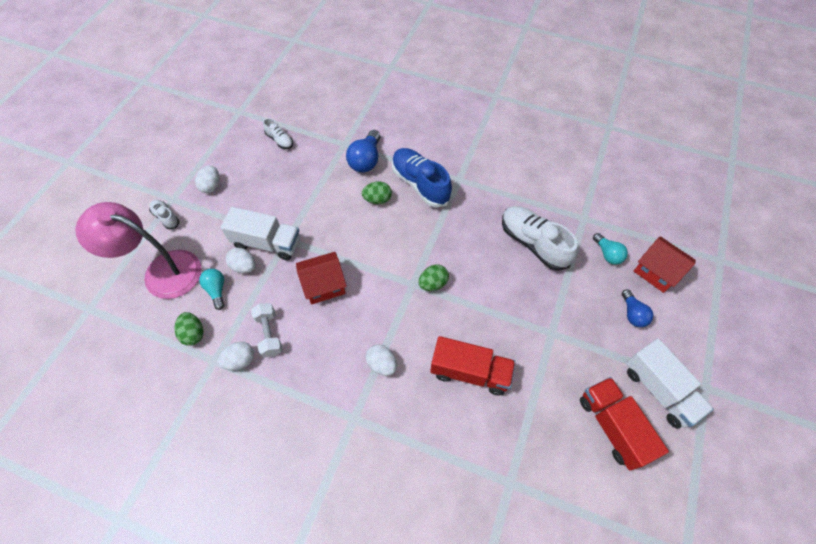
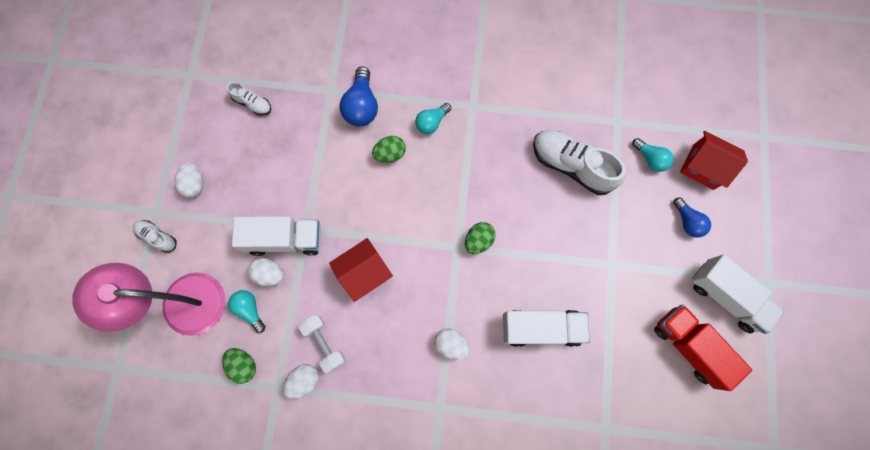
camera: 15 degrees left, 15 degrees up
(420, 184) = (432, 122): blue shoe -> turquoise light bulb
(470, 372) = (541, 328): red truck -> white truck

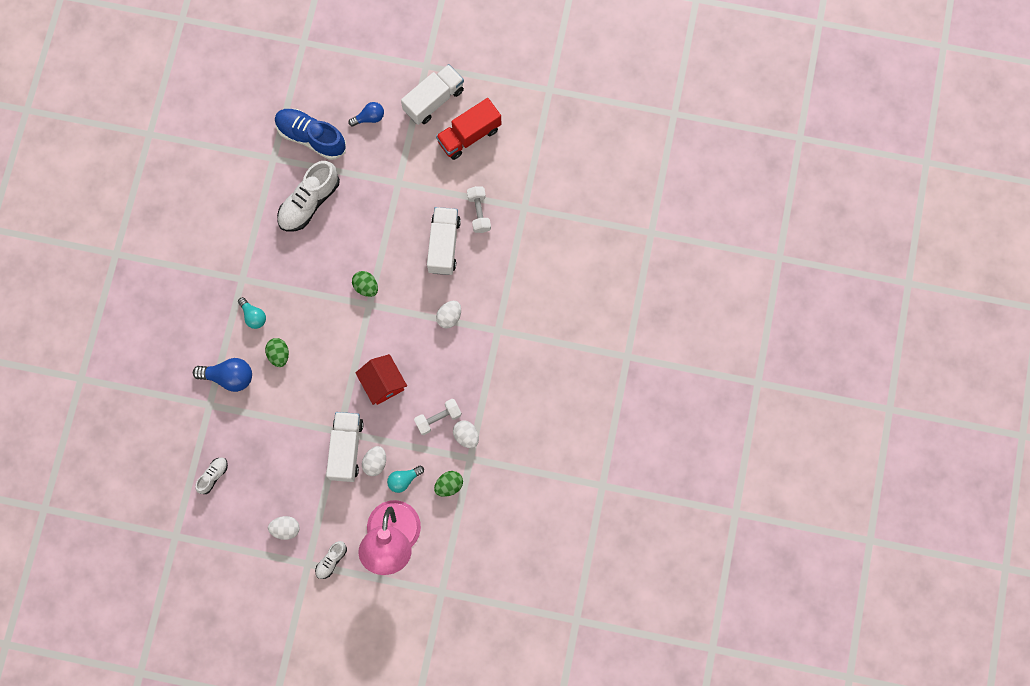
camera: 85 degrees left, 0 degrees up
(589, 369) = (479, 212): none -> white dumbbell
(650, 159) = (311, 137): turquoise light bulb -> blue shoe
(703, 167) = (323, 96): red house -> none

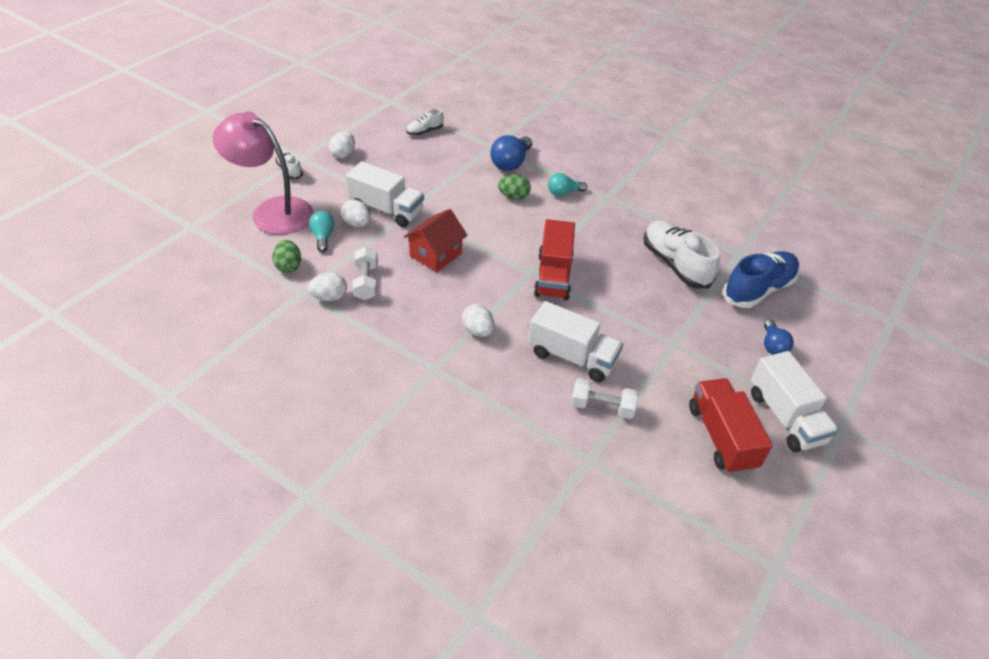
camera: 110 degrees right, 30 degrees down
(213, 476) = (425, 131): white shoe -> white shoe turned 90 degrees clockwise
(366, 287) = (553, 276): green egg -> red truck
(383, 383) = (435, 254): red house -> red house turned 45 degrees counterclockwise

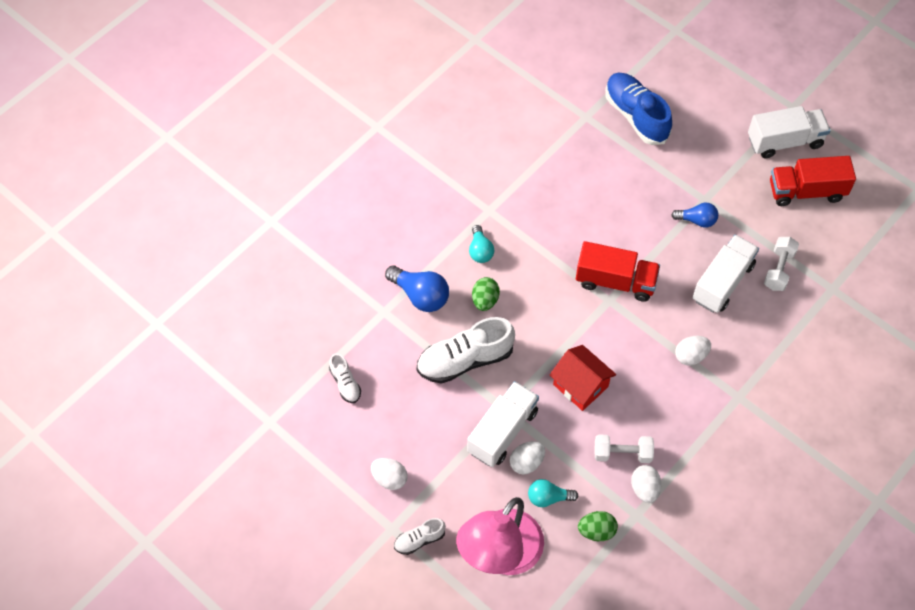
camera: 80 degrees left, 15 degrees up
(675, 264) = (600, 173): white shoe -> white shoe (465, 360)
(772, 346) = (707, 126): blue light bulb -> blue light bulb (697, 220)

